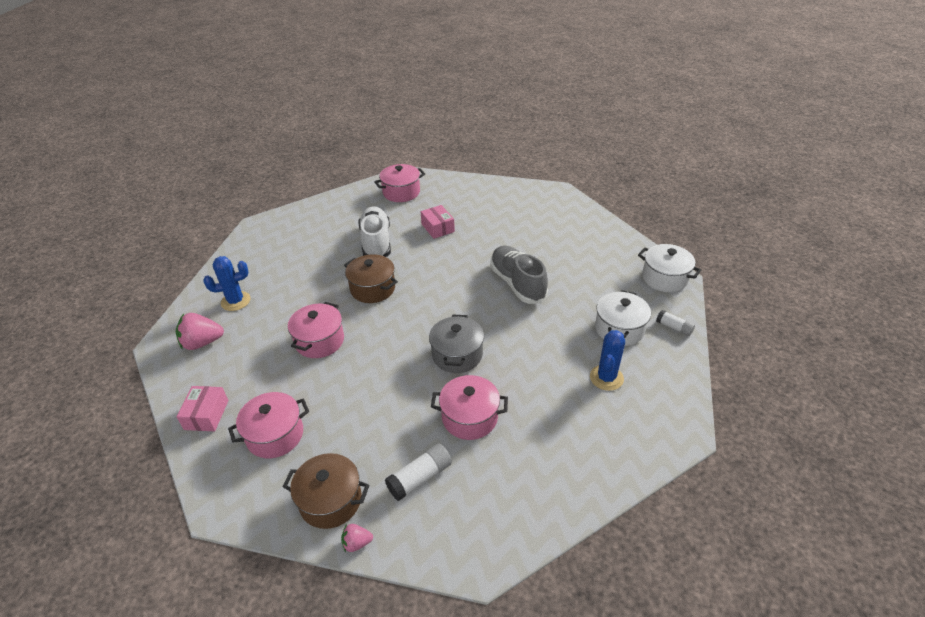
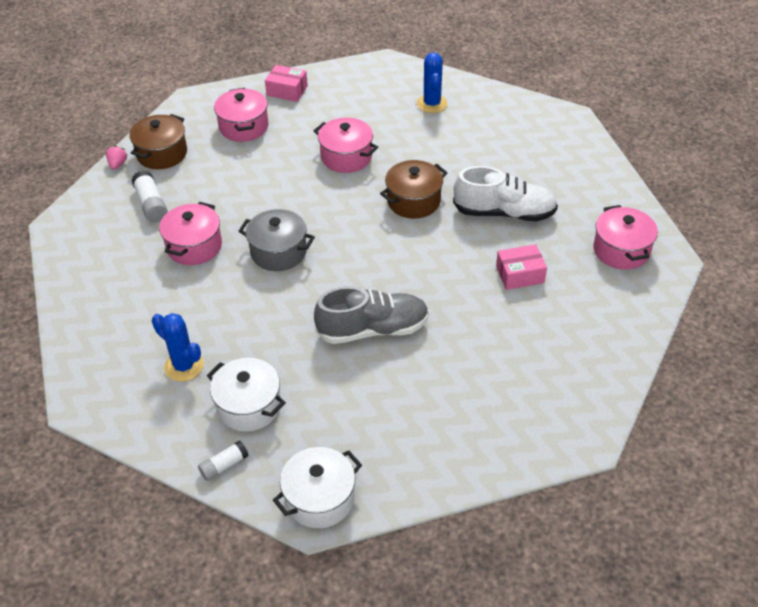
camera: 105 degrees right, 5 degrees up
(202, 343) = (378, 85): pink strawberry -> none

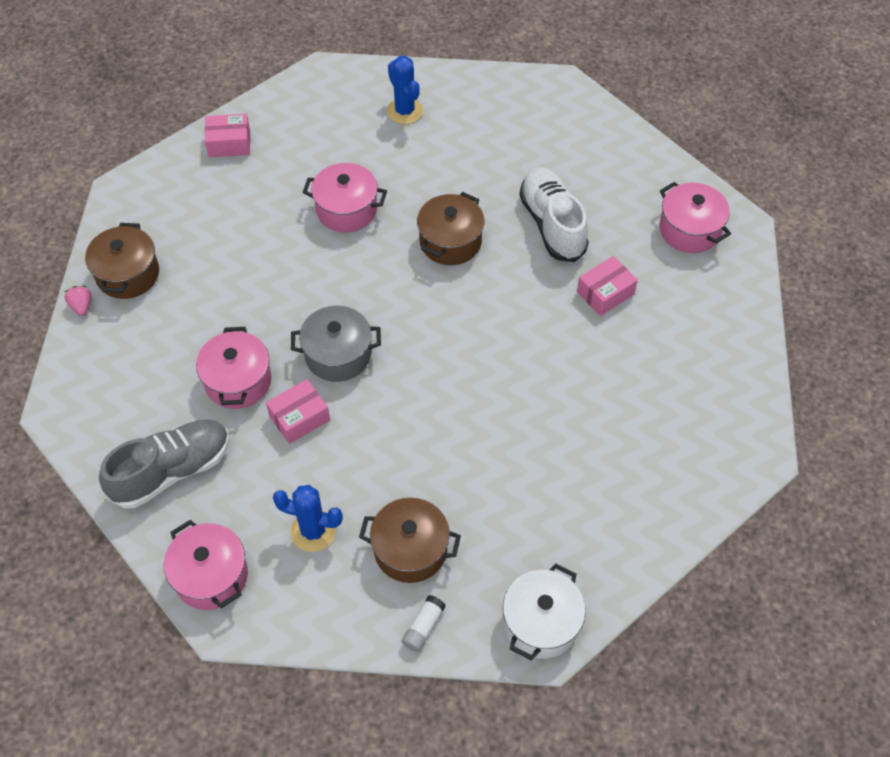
camera: 25 degrees left, 10 degrees up
(151, 204) = (155, 345): white glue stick -> none
(223, 285) = (299, 418): none -> pink box
(244, 127) = (205, 207): pink pot -> pink pot (211, 576)
(249, 406) = (410, 550): white pot -> brown pot
(373, 329) = (490, 411): grey shoe -> grey shoe (172, 471)
(504, 213) = (552, 224): white shoe -> white shoe turned 90 degrees counterclockwise

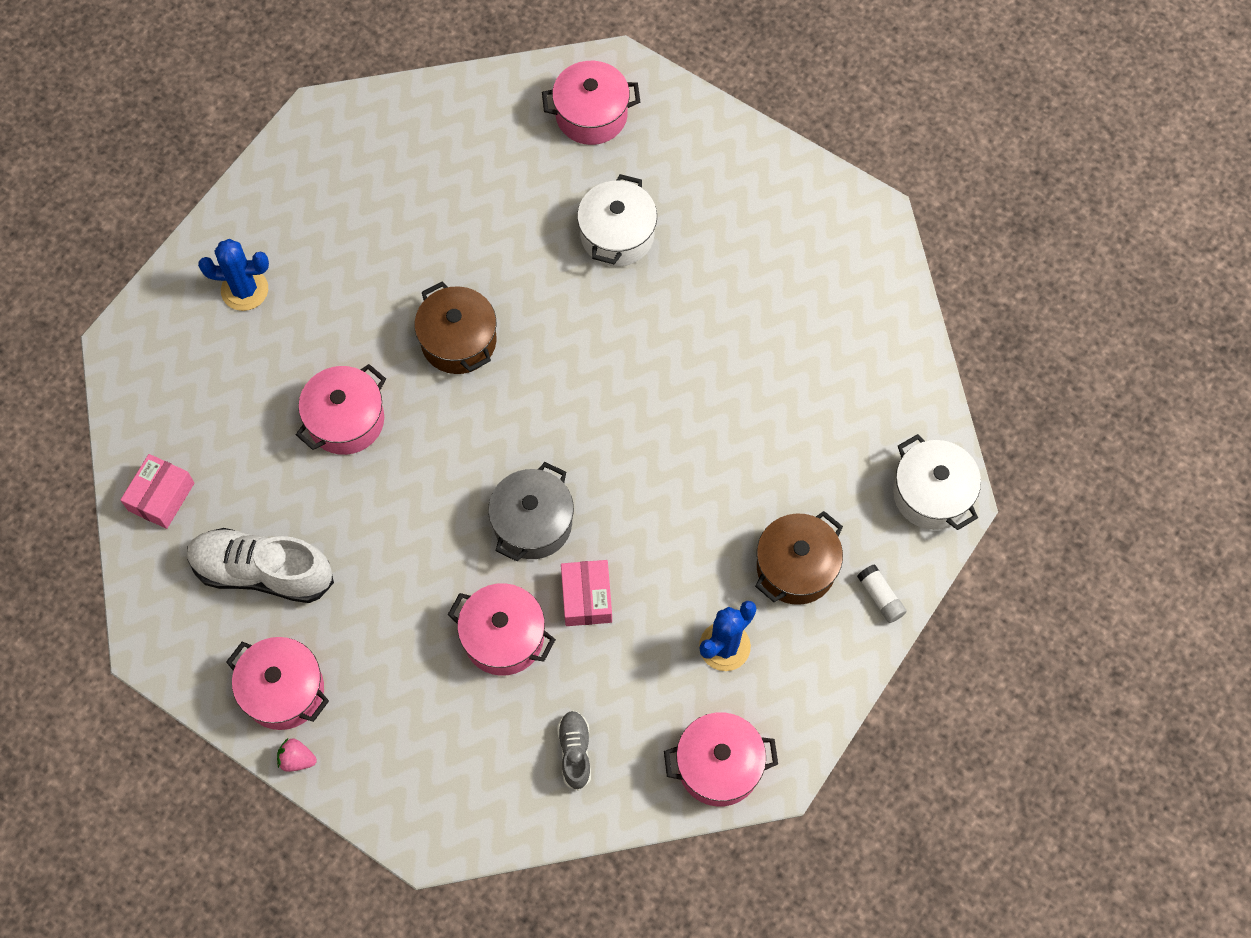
camera: 60 degrees left, 10 degrees up
(128, 274) = (283, 691): brown pot -> pink pot
(172, 471) = (575, 752): grey shoe -> grey shoe, size x0.51
(552, 224) = (501, 233): white shoe -> white shoe (262, 572)
(605, 293) = (617, 235): pink box -> white pot

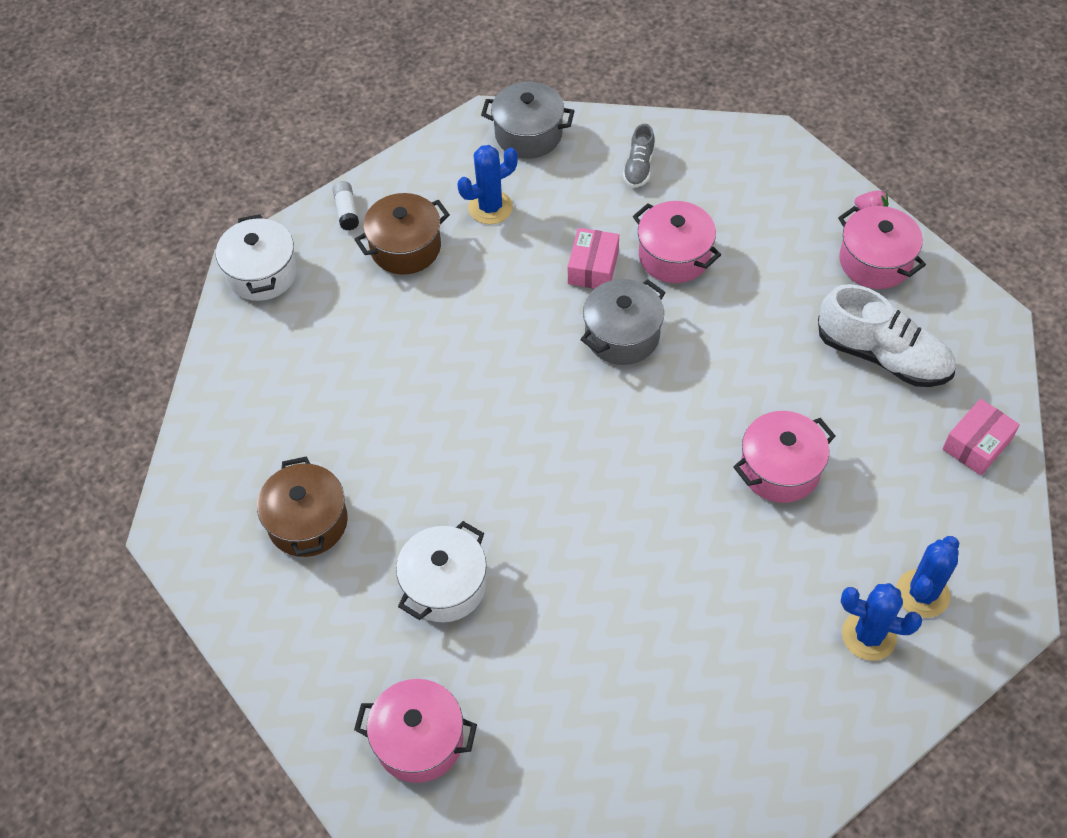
camera: 160 degrees left, 10 degrees down
(202, 338) = (922, 593): none -> blue cactus
(458, 341) = (647, 517): brown pot -> brown pot (308, 522)
(719, 766) = (528, 134): pink pot -> grey pot

